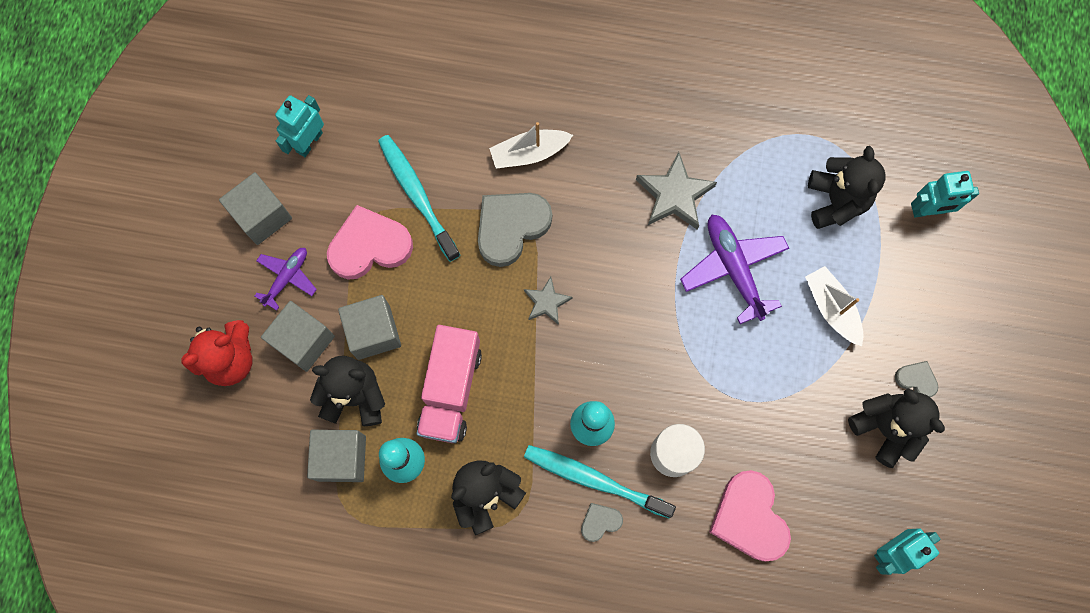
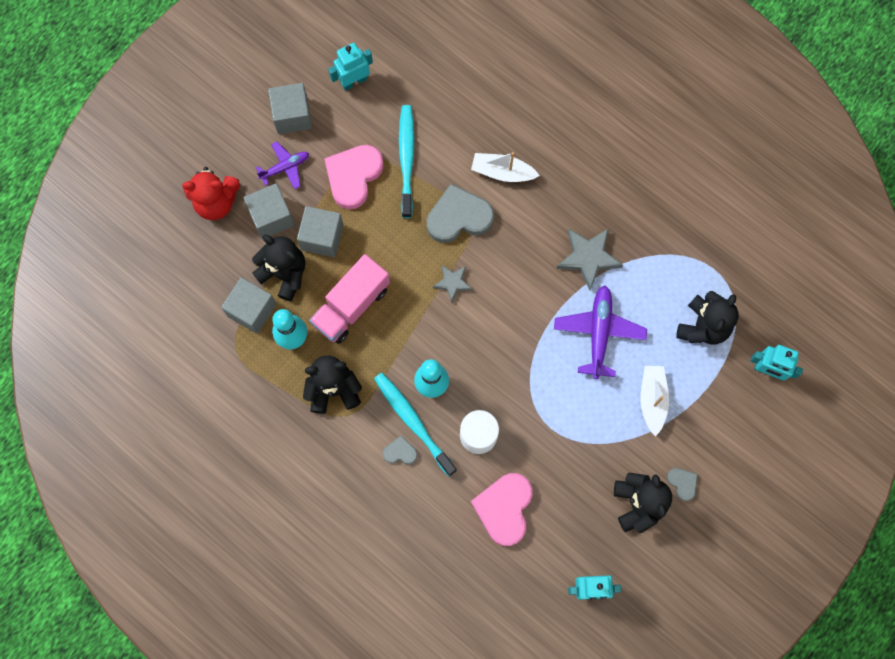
camera: 30 degrees right, 0 degrees up
(369, 246) = (353, 176): pink heart -> pink heart turned 75 degrees counterclockwise

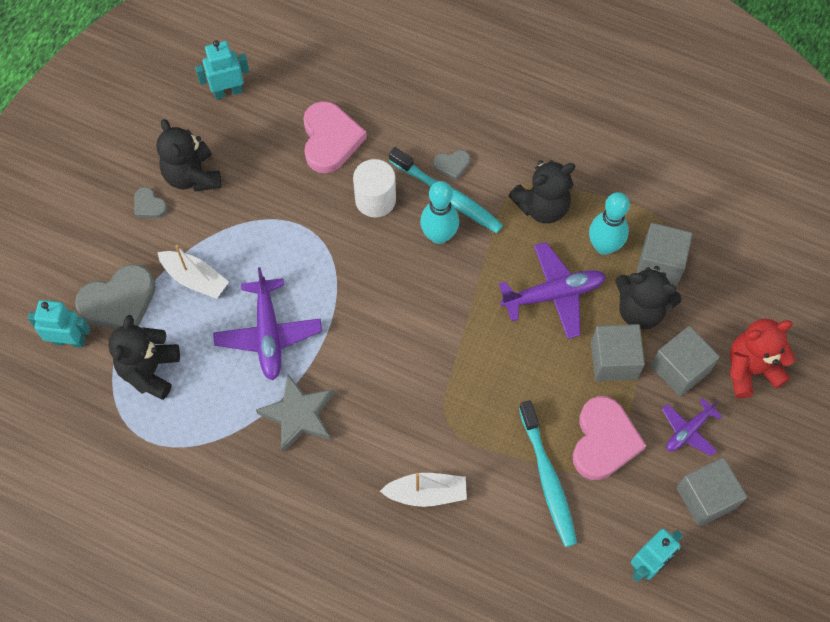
camera: 165 degrees right, 10 degrees down
(351, 306) = (553, 294): pink truck -> purple plane
(452, 283) = (448, 347): grey star -> none
(458, 217) = (463, 424): grey heart -> grey heart (119, 301)
(652, 399) = (195, 279): white boat -> white boat turned 45 degrees counterclockwise

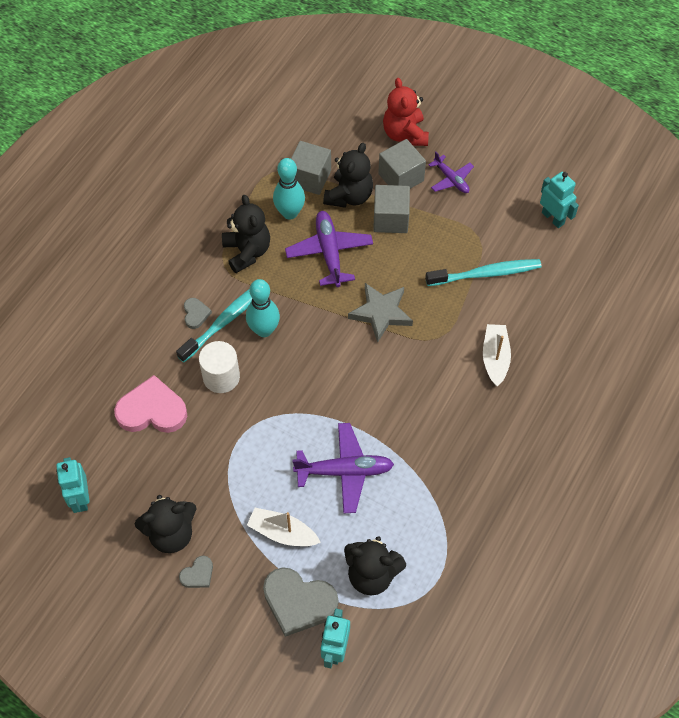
camera: 85 degrees left, 5 degrees down
(119, 301) = (298, 602): grey heart -> grey heart turned 135 degrees clockwise
(195, 279) = (282, 533): white boat -> white boat turned 105 degrees counterclockwise
(298, 415) = (423, 450): grey star -> grey star (381, 313)
(604, 441) = (457, 233): pink heart -> none
(706, 498) = (504, 176): grey cube -> none

